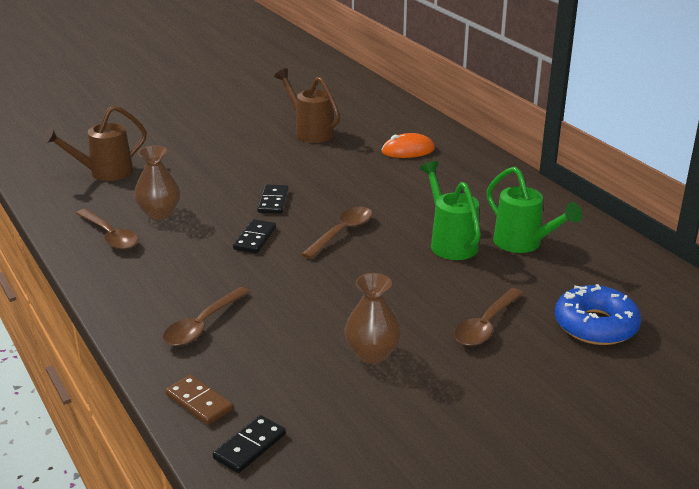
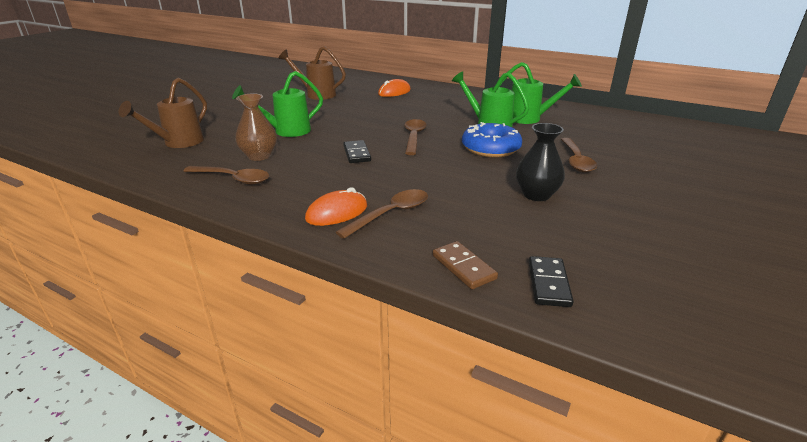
camera: 30 degrees left, 0 degrees up
(158, 306) = (337, 213): none -> orange mouse
(199, 402) = (463, 267): brown domino -> brown domino turned 45 degrees clockwise
(202, 325) = (391, 214): brown spoon -> brown spoon turned 135 degrees counterclockwise
(218, 185) = (286, 131): none -> green watering can
(273, 201) = (341, 131): black domino -> none
(372, 353) = (536, 195): brown vase -> black vase
(595, 325) = (630, 145): blue donut -> blue donut (490, 148)

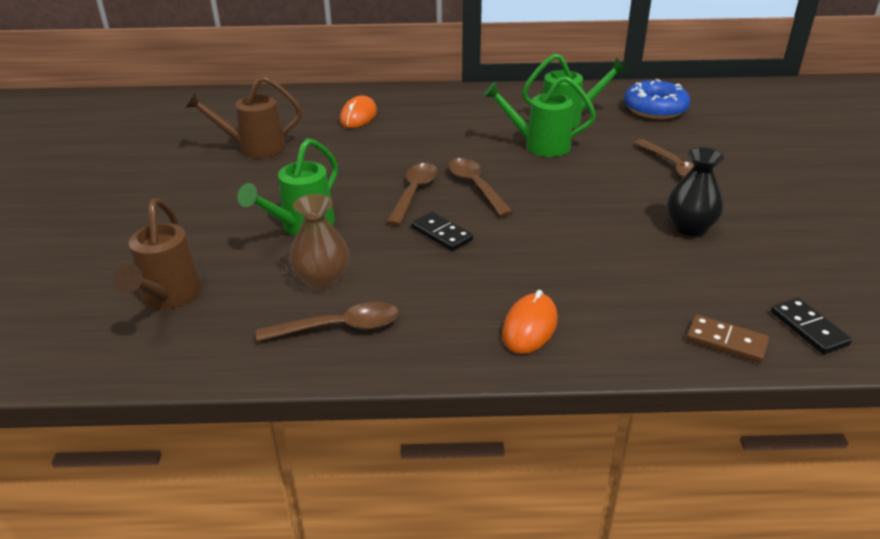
camera: 30 degrees left, 5 degrees up
(391, 214) = (586, 306): brown spoon -> brown spoon (414, 193)
(490, 148) = (578, 177): blue donut -> blue donut (655, 109)

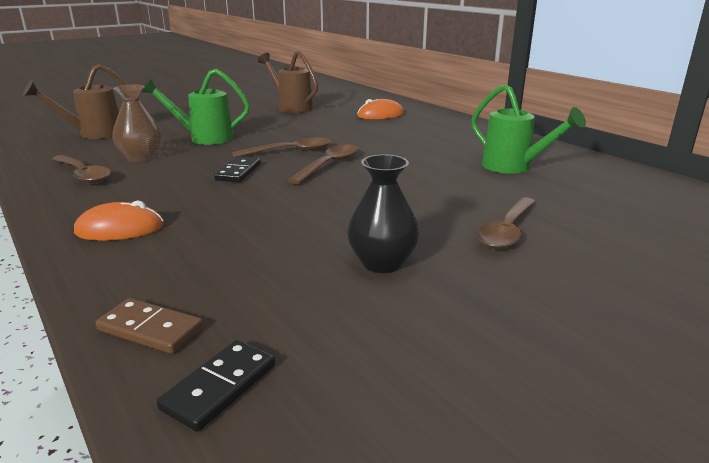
camera: 55 degrees right, 10 degrees down
(539, 145) = (440, 169): green watering can -> none
(655, 109) = (628, 195): blue donut -> none
(726, 341) = (150, 329): brown domino -> brown domino turned 60 degrees counterclockwise

